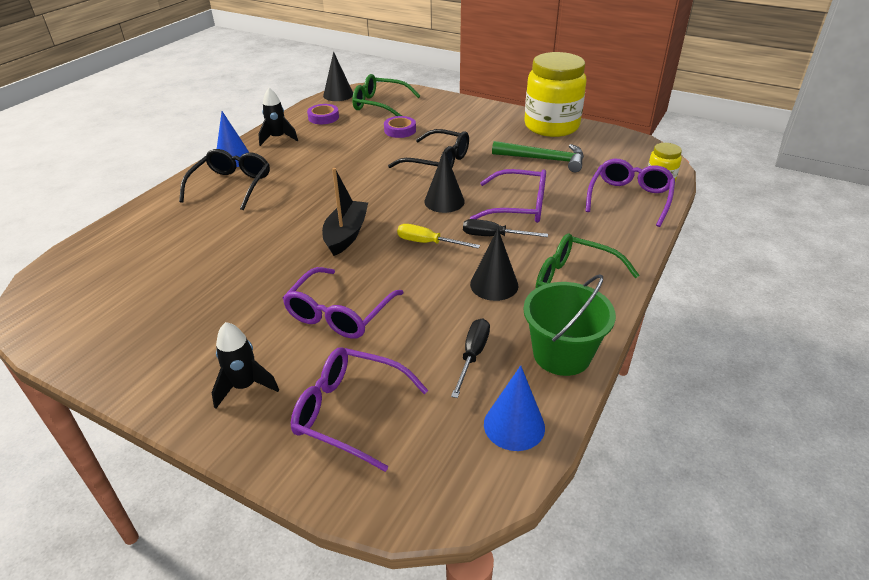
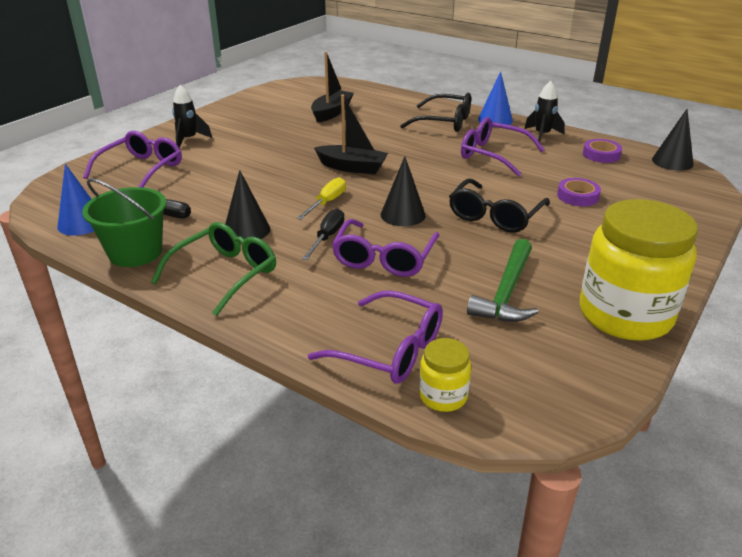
camera: 95 degrees right, 5 degrees down
(175, 264) = (331, 113): none -> black boat
(339, 313) = (244, 165): purple glasses -> purple glasses (493, 155)
(380, 105) = (652, 186): green glasses -> none

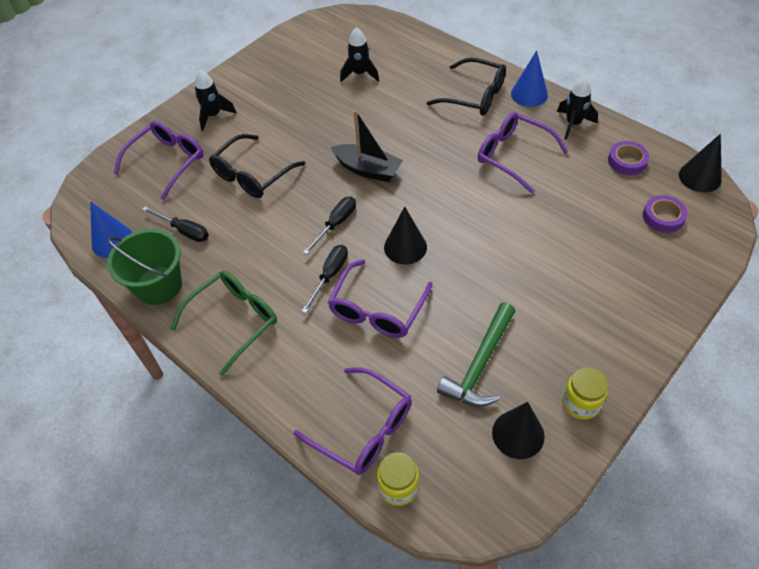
camera: 10 degrees right, 20 degrees up
(246, 230) = (258, 260): black cone -> black cone (518, 434)
(327, 202) = (336, 224): yellow screwdriver -> black screwdriver
(331, 113) = (360, 74): black boat -> black rocket
(495, 216) = (493, 254): black glasses -> black glasses (252, 175)
(577, 196) = (583, 229): purple tape -> purple tape (663, 217)
(625, 315) = (580, 403): yellow jar -> yellow jar, size x0.46

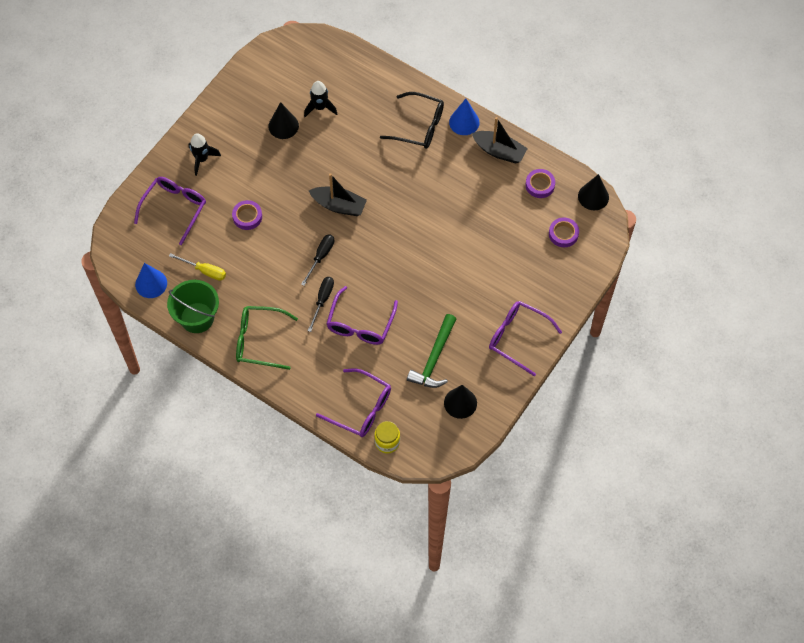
camera: 10 degrees left, 10 degrees up
(184, 231) = (205, 271): black screwdriver -> yellow screwdriver
(234, 321) = (259, 341): green glasses -> green glasses turned 120 degrees counterclockwise
(252, 175) = (247, 217): black glasses -> purple tape
(405, 247) = (375, 273): black cone -> black cone (283, 126)
(513, 156) = (452, 185): purple glasses -> purple glasses (517, 338)
(573, 124) = (499, 151): black rocket -> black boat
(580, 403) = (500, 379): yellow jar -> none

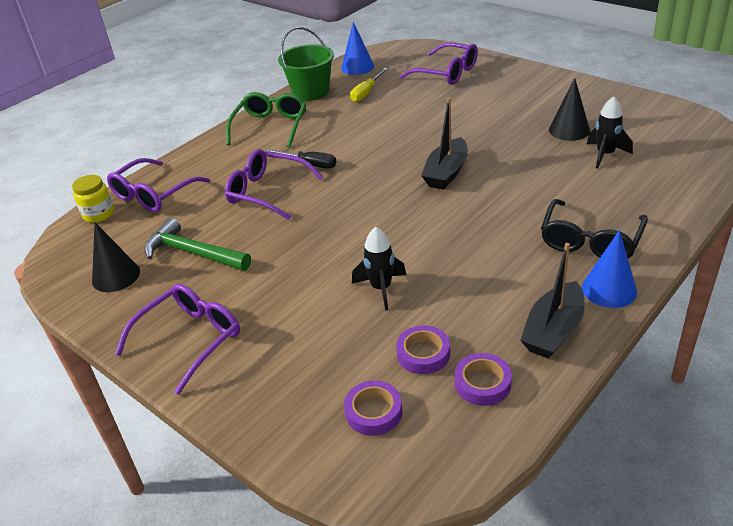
camera: 100 degrees right, 25 degrees down
(202, 159) = (512, 83): black rocket -> black rocket (381, 288)
(247, 217) = (433, 113): purple tape -> purple tape (423, 354)
(321, 257) = (371, 162): black screwdriver -> none
(593, 196) = (456, 468): black cone -> none

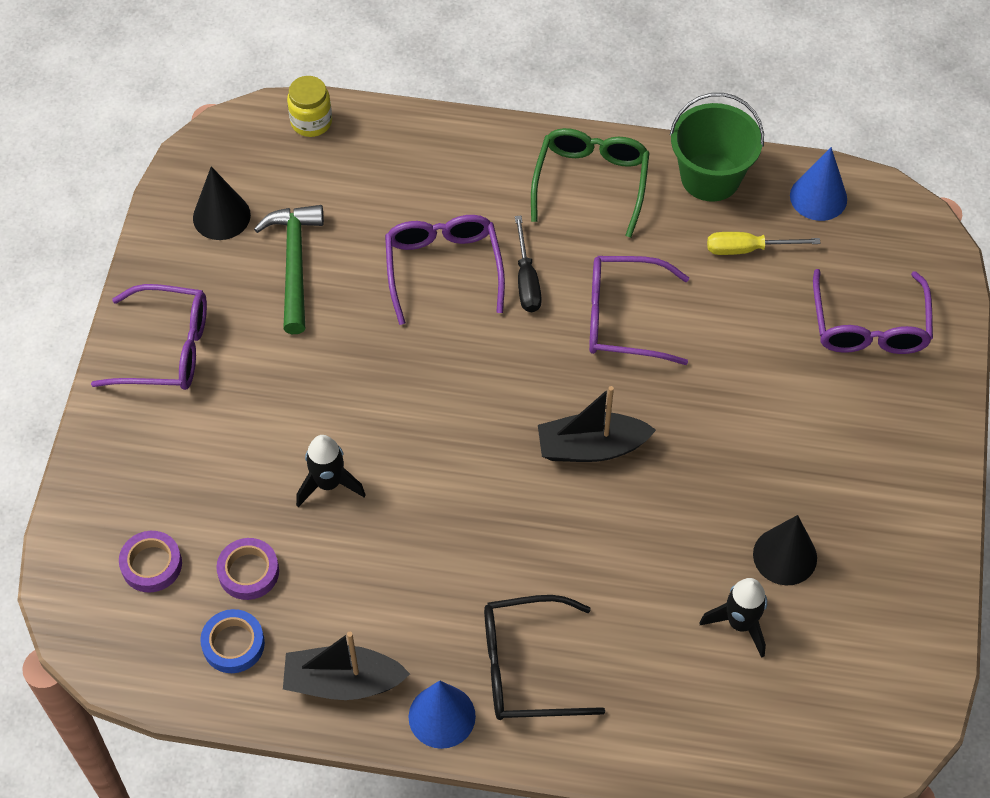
camera: 55 degrees right, 20 degrees up
(153, 194) = (376, 151): purple glasses -> purple glasses (623, 318)
(270, 126) = (591, 182): green glasses -> green glasses turned 60 degrees counterclockwise
(482, 383) = (233, 644): purple tape -> blue tape

